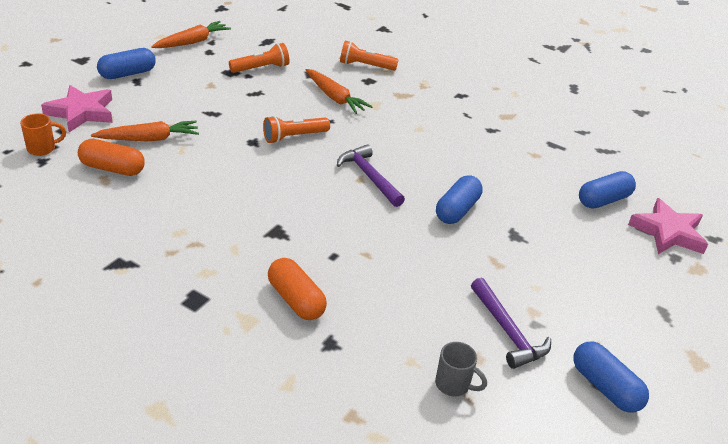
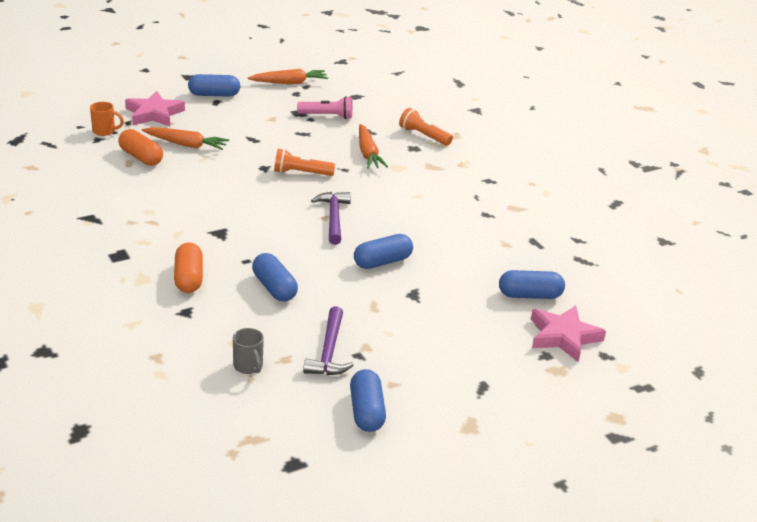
camera: 30 degrees right, 5 degrees down
(261, 68) = (327, 116): orange flashlight -> pink flashlight
(390, 278) = (274, 288): none -> blue capsule

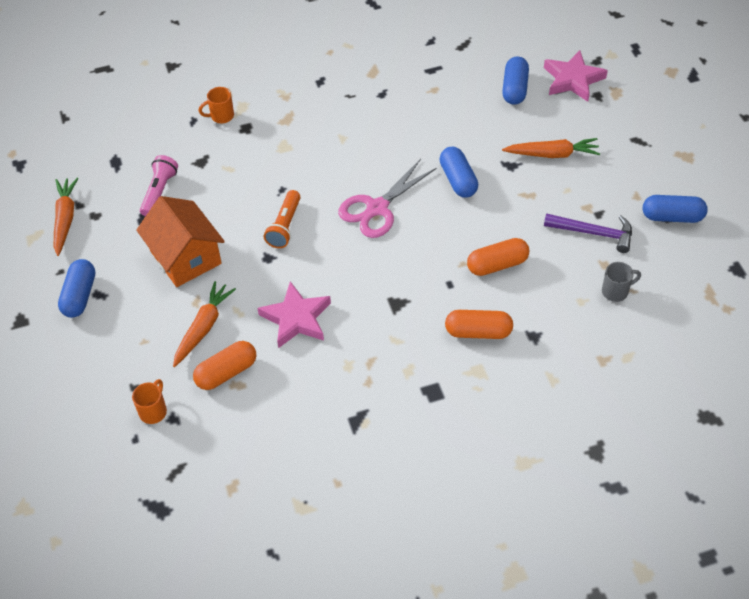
camera: 75 degrees left, 20 degrees up
(154, 114) = (118, 359): pink star -> pink star (296, 318)
(258, 132) = (185, 257): none -> orange house
(274, 288) = (497, 264): blue capsule -> orange capsule
(333, 218) = (377, 208): purple hammer -> pink scissors
(368, 153) = (251, 166): orange carrot -> orange carrot (552, 154)
(424, 136) = (221, 116): orange flashlight -> orange mug

